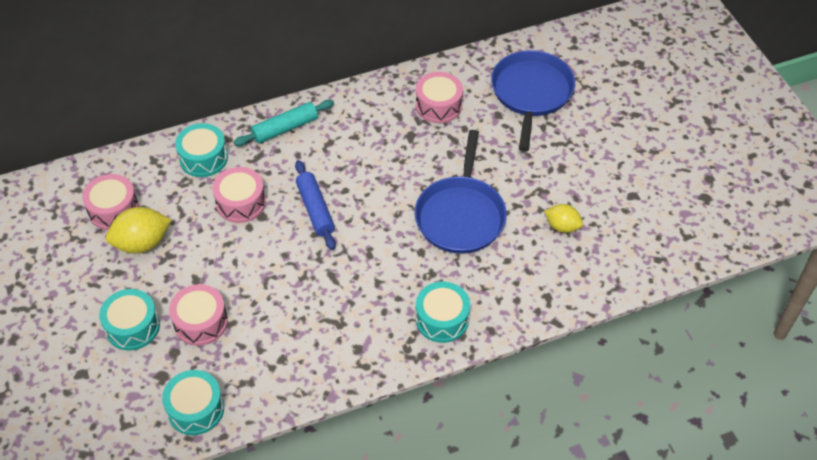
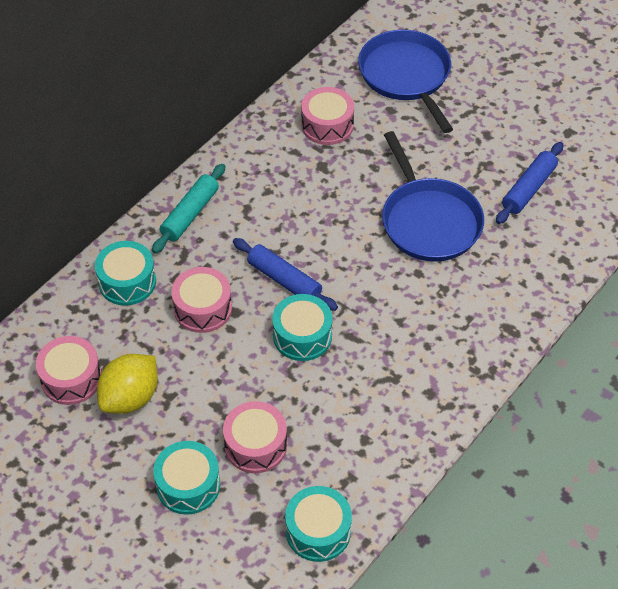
camera: 30 degrees left, 0 degrees up
(442, 319) = (486, 326): turquoise drum -> turquoise drum (302, 336)
(562, 226) = (528, 189): yellow lemon -> blue rolling pin

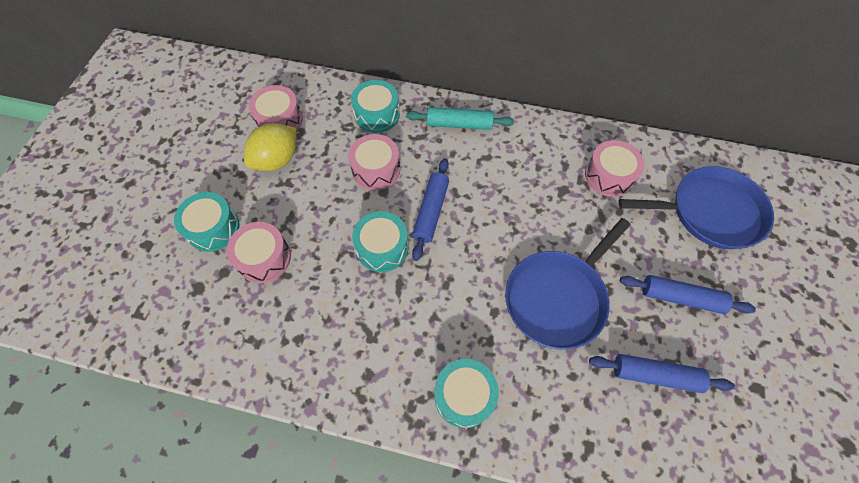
camera: 65 degrees right, 10 degrees up
(130, 397) = (277, 160): yellow lemon -> yellow lemon turned 60 degrees counterclockwise
(318, 531) = (197, 338): turquoise drum -> turquoise drum (464, 396)
(406, 76) = (710, 212): blue pan -> blue pan turned 45 degrees clockwise
(473, 138) = (680, 298): none -> blue rolling pin

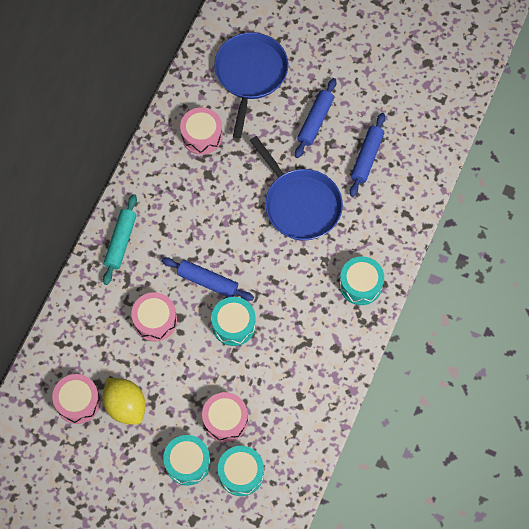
camera: 80 degrees left, 5 degrees up
(377, 114) = (92, 312): turquoise drum -> turquoise drum (241, 473)

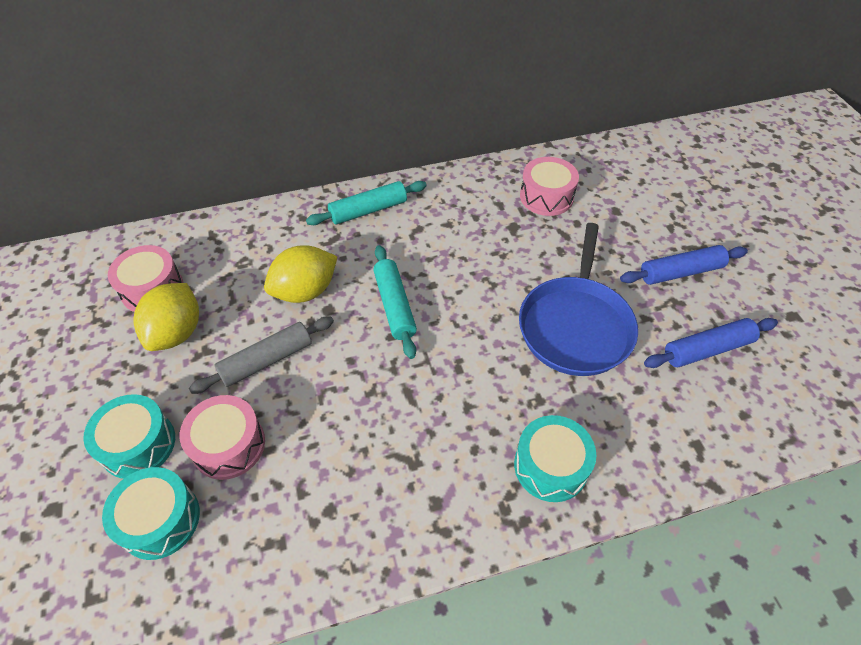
camera: 50 degrees right, 15 degrees down
(155, 320) = (305, 291): pink drum -> yellow lemon
(187, 371) = (266, 360): none -> grey rolling pin
(207, 282) = (394, 305): blue rolling pin -> turquoise rolling pin
(233, 325) = (364, 365): turquoise drum -> none
(250, 74) = (653, 190): blue pan -> none

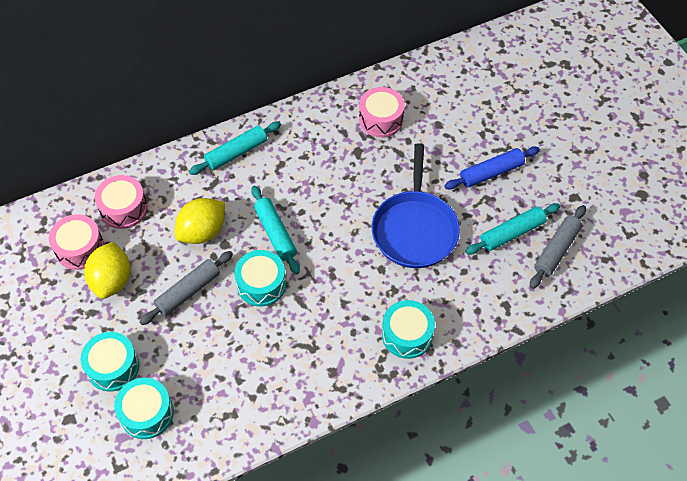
camera: 10 degrees left, 5 degrees up
(228, 445) = (178, 357): pink drum -> pink drum (124, 208)
(363, 365) = (261, 284): none -> turquoise drum
(707, 349) = (512, 233): blue rolling pin -> turquoise rolling pin
(770, 380) = (556, 250): none -> grey rolling pin

